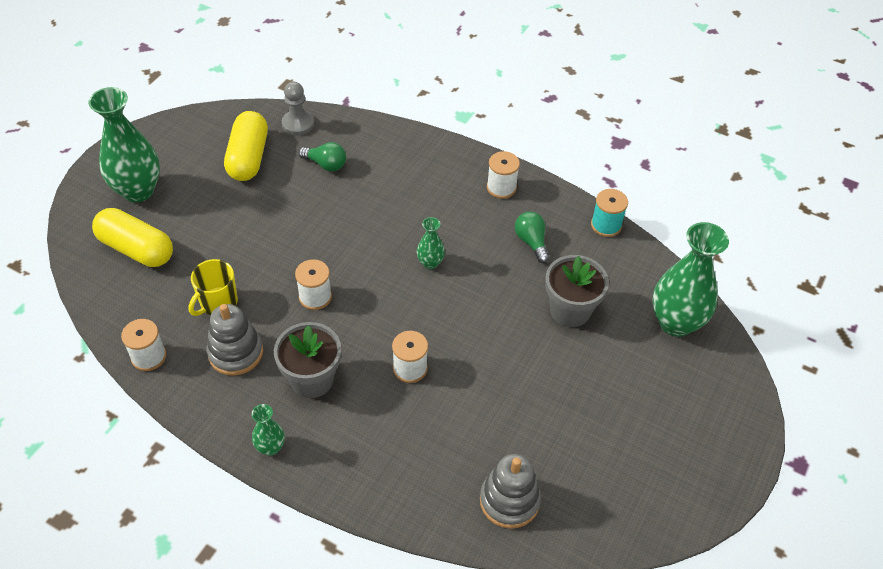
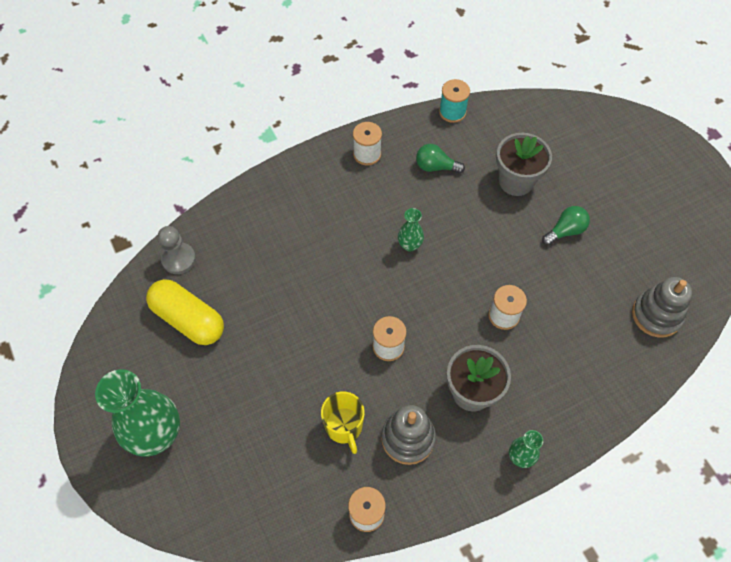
camera: 55 degrees left, 10 degrees up
(136, 249) = (231, 468): yellow capsule -> none
(326, 164) = (245, 262): green light bulb -> green light bulb (565, 231)
(675, 322) = (566, 126): green vase -> none

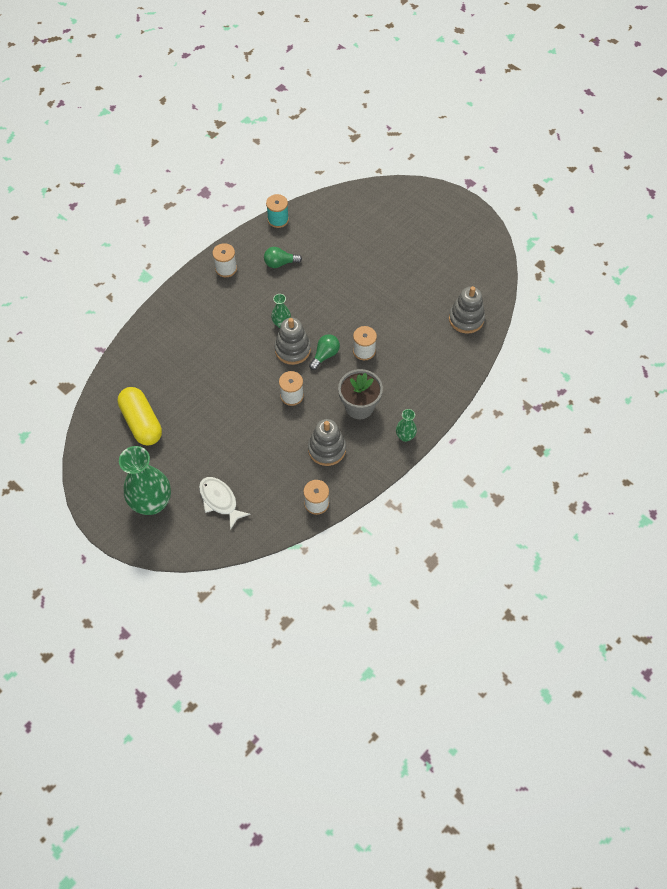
camera: 20 degrees left, 0 degrees up
(178, 259) = (116, 384): grey pawn -> none
(188, 319) = (142, 422): yellow capsule -> yellow capsule turned 45 degrees clockwise
(242, 462) = (220, 500): none -> white fish
(344, 427) = (281, 456): yellow mug -> none
(411, 284) = (292, 349): none -> grey stacking toy
(516, 181) = (341, 256): grey flower pot -> none
(565, 231) = (387, 281): green light bulb -> green light bulb (325, 355)

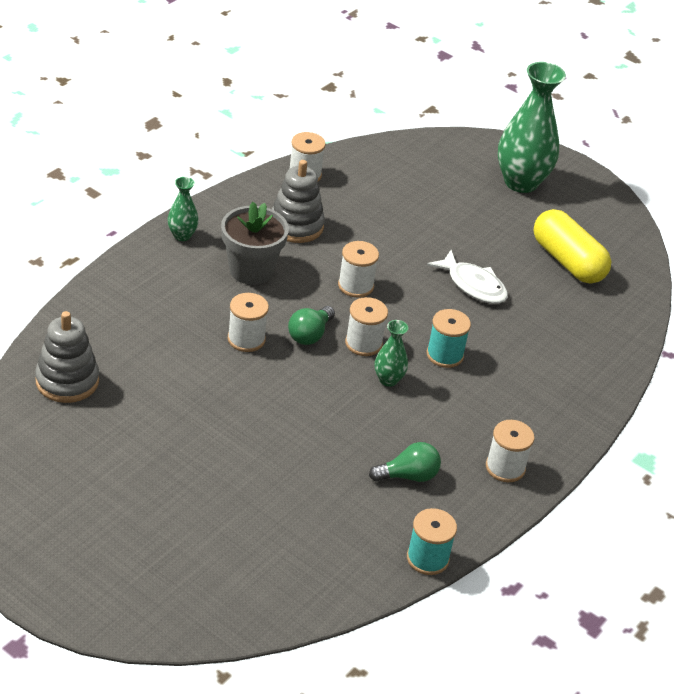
camera: 170 degrees right, 20 degrees down
(220, 500) = (433, 181): white fish -> white fish (473, 285)
(244, 342) = (445, 355): none -> turquoise spool
(292, 349) = (363, 343): grey stacking toy -> white spool

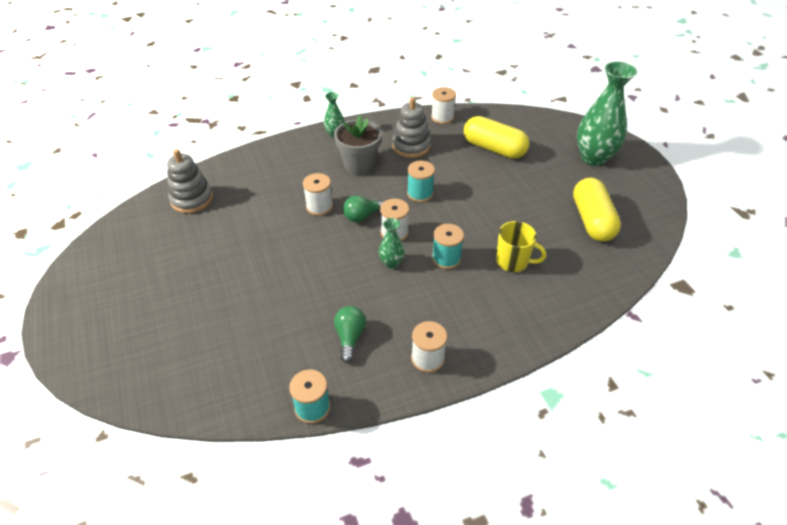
camera: 35 degrees right, 5 degrees up
(355, 286) = (420, 193): white spool -> turquoise spool
(399, 201) = (494, 148): none -> yellow capsule
(408, 476) = (350, 337): green light bulb -> green light bulb turned 105 degrees counterclockwise
(473, 285) = (505, 216): white fish -> none
(517, 335) = (513, 261): none -> yellow mug

